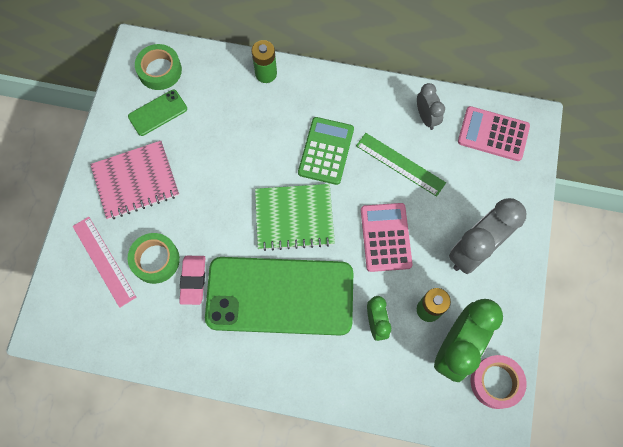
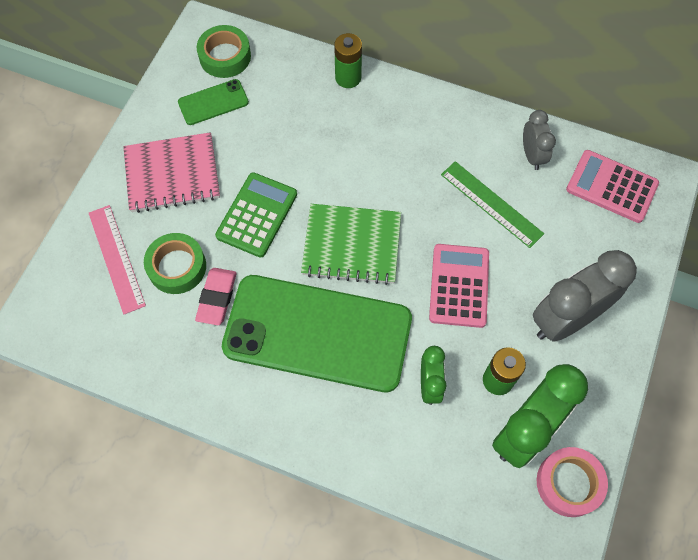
camera: 10 degrees right, 5 degrees down
(326, 151) = (404, 175): green calculator -> green calculator (257, 215)

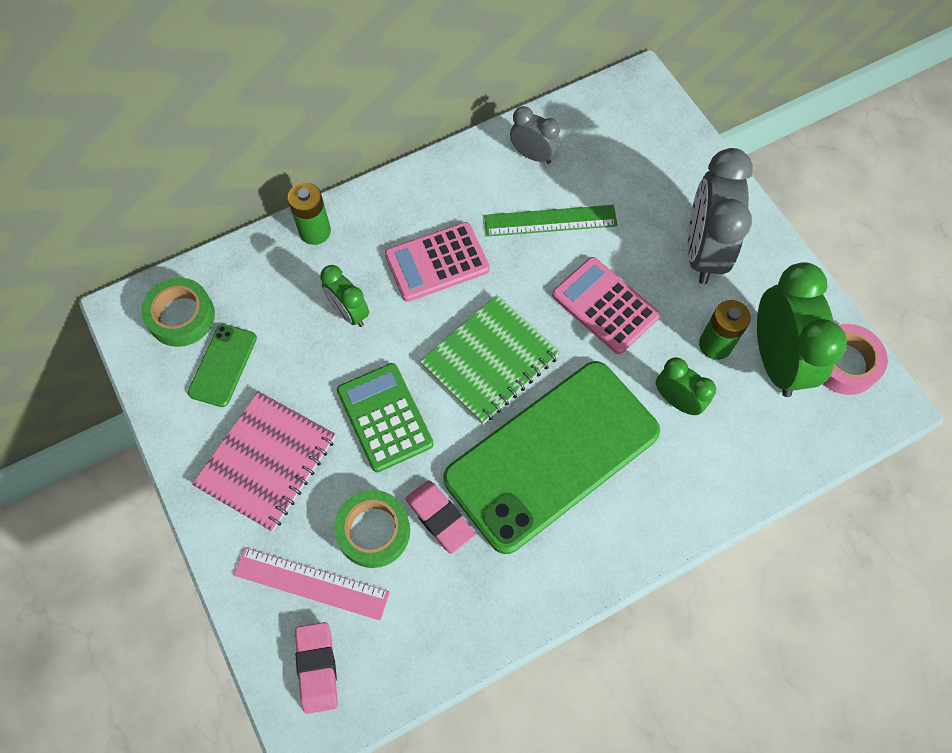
camera: 50 degrees left, 0 degrees up
(68, 302) = (317, 668): none -> pink eraser
(310, 140) = (349, 312): none -> green clock
(611, 187) = (614, 124): pink calculator -> pink calculator (437, 262)

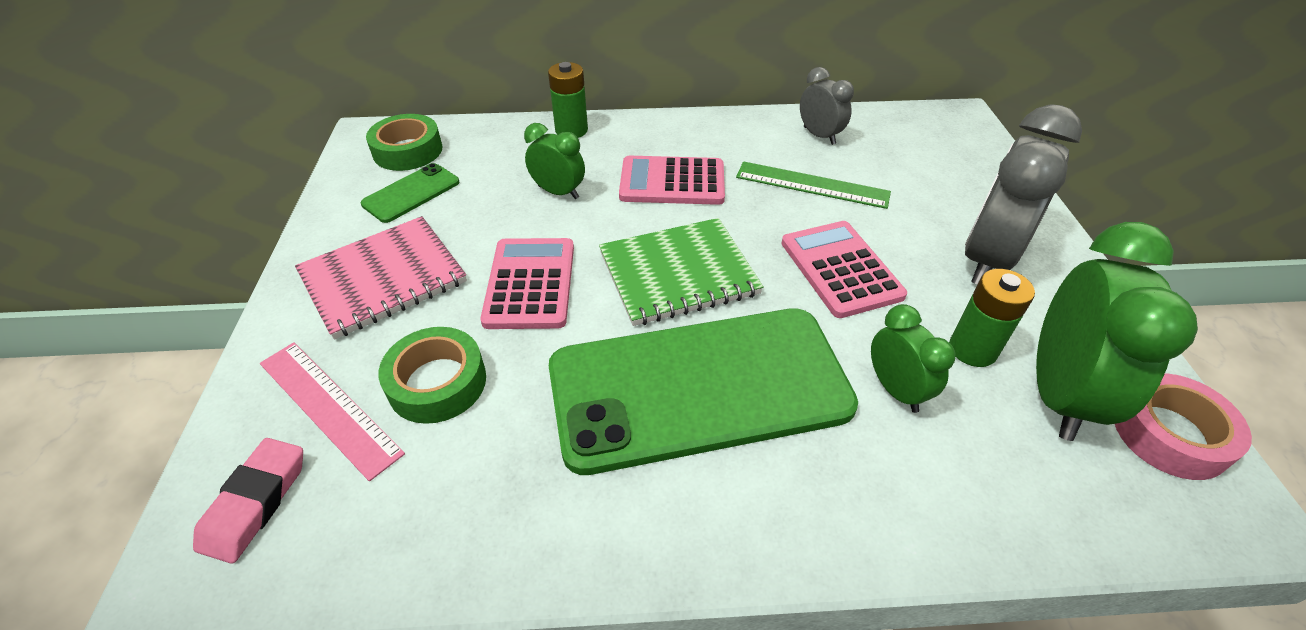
camera: 25 degrees right, 20 degrees down
(349, 312) = (558, 192): green clock -> green clock turned 135 degrees clockwise
(385, 417) = (530, 283): green calculator -> pink calculator
(440, 518) = (521, 399): pink eraser -> none

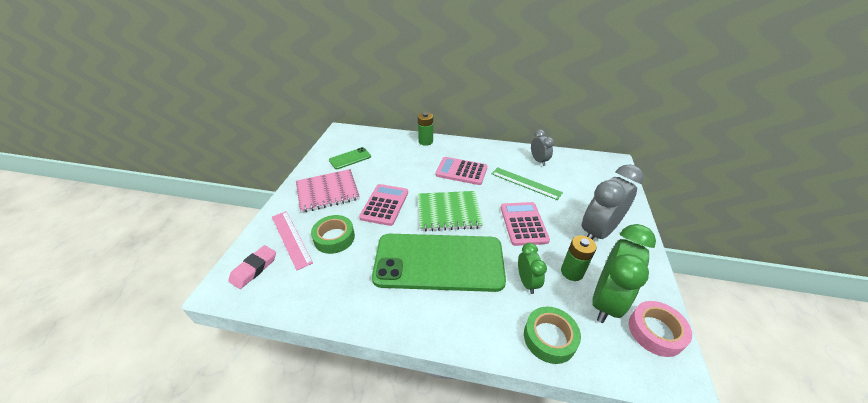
camera: 15 degrees right, 5 degrees down
(408, 151) = (354, 140): green tape -> green tape (549, 338)
(558, 192) = (410, 168): green clock -> none

